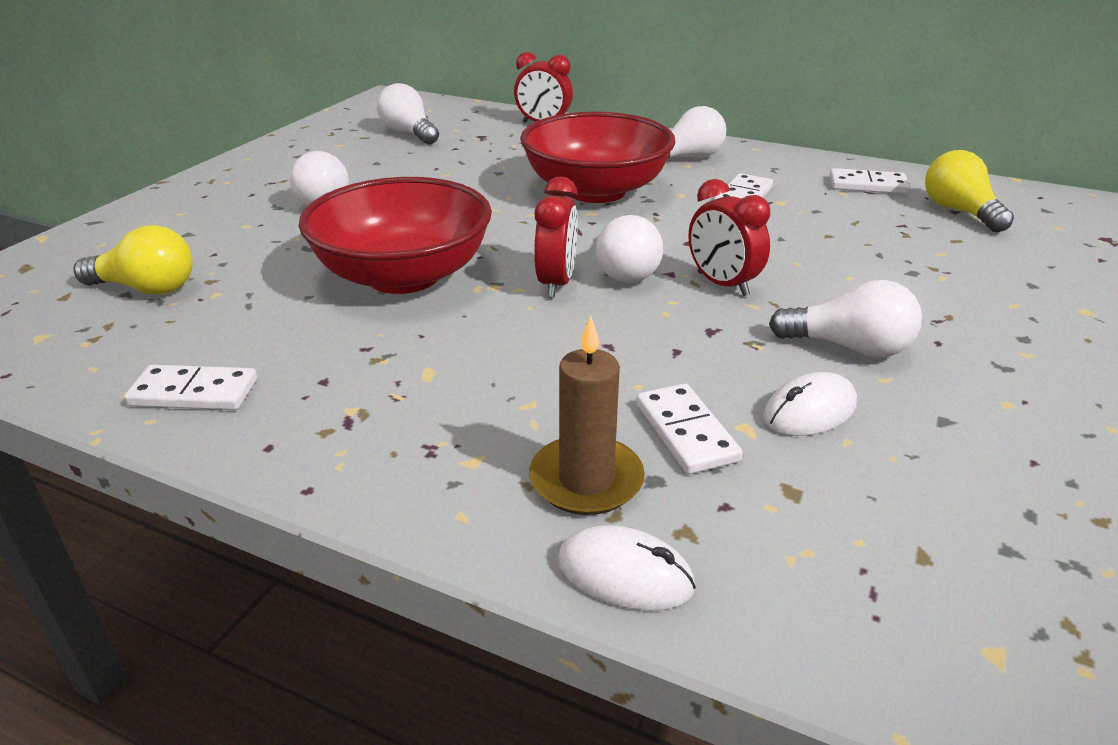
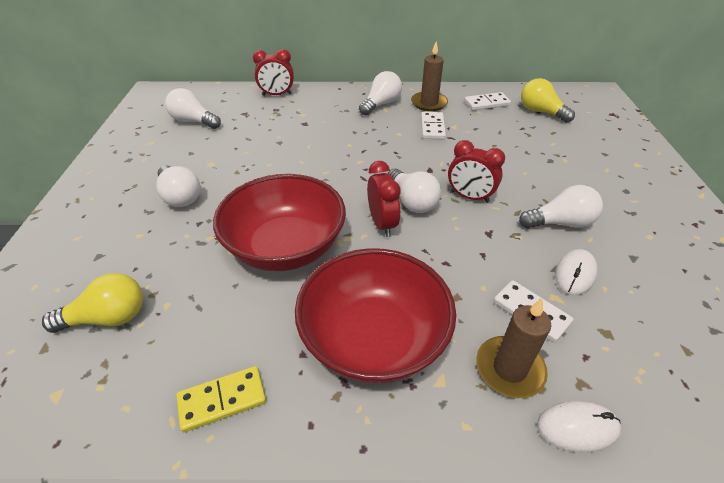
camera: 25 degrees left, 10 degrees up
(194, 393) = (222, 400): white domino -> yellow domino
(596, 191) = (349, 143): red bowl -> red bowl (374, 338)
(766, 169) = (429, 103): none -> brown candle

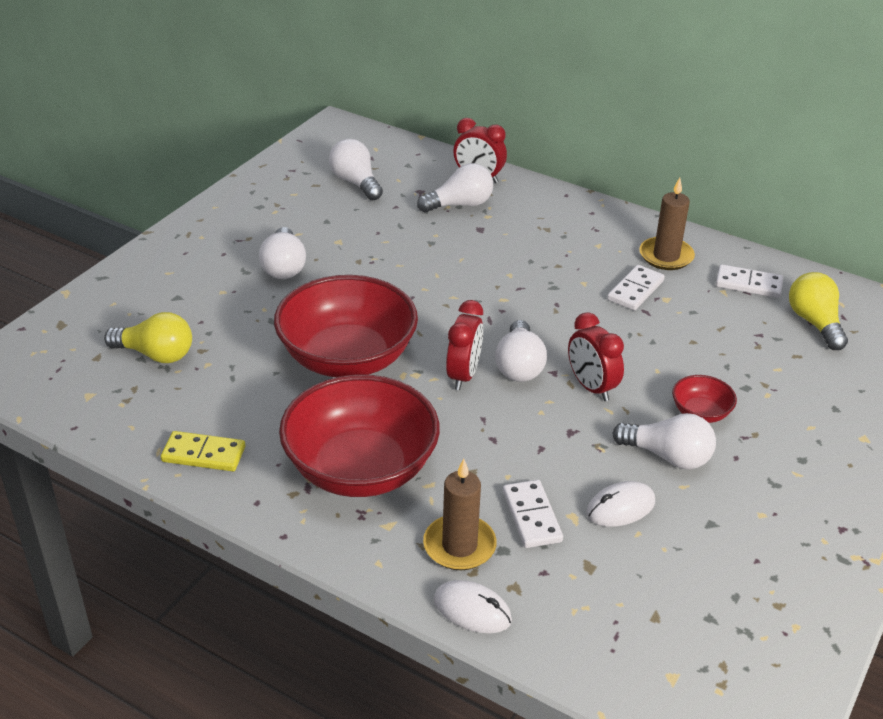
camera: 30 degrees right, 5 degrees down
(381, 104) = (599, 236): white light bulb -> white light bulb (460, 204)
(545, 186) = (700, 413): none -> red bowl

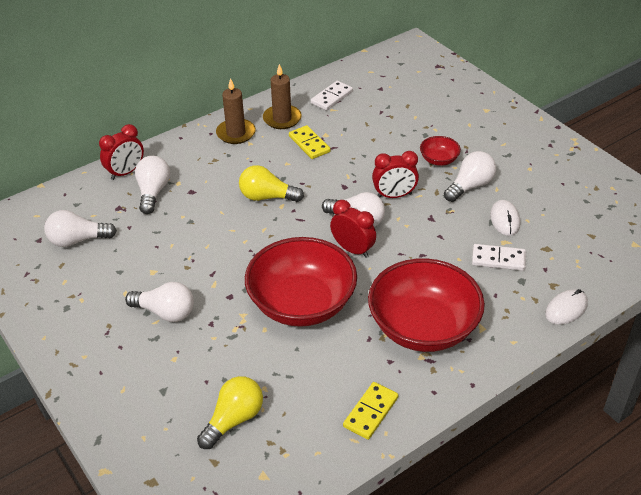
camera: 65 degrees left, 5 degrees up
(459, 546) = (512, 299): brown candle -> brown candle (236, 133)
(635, 290) = (309, 144): white domino -> yellow domino
(814, 323) = (382, 88): yellow light bulb -> yellow light bulb (267, 197)

